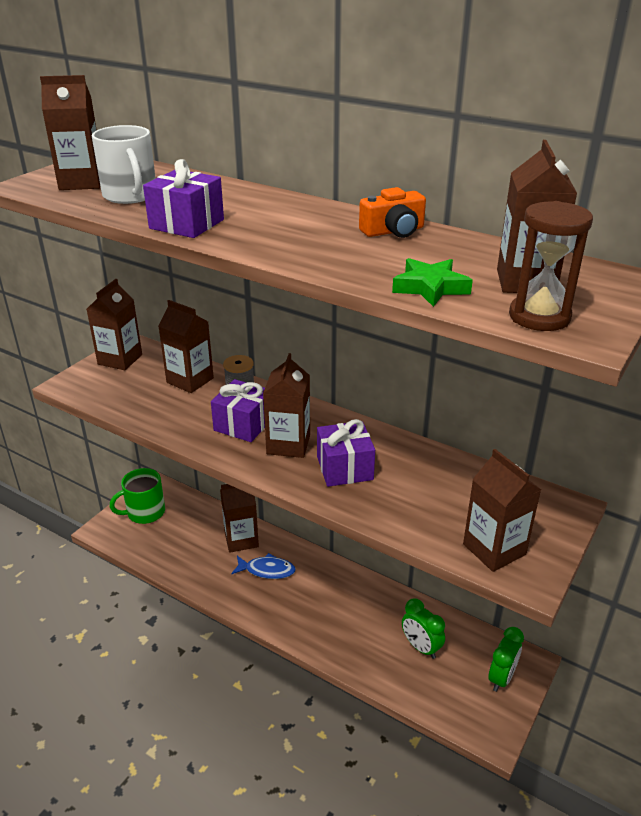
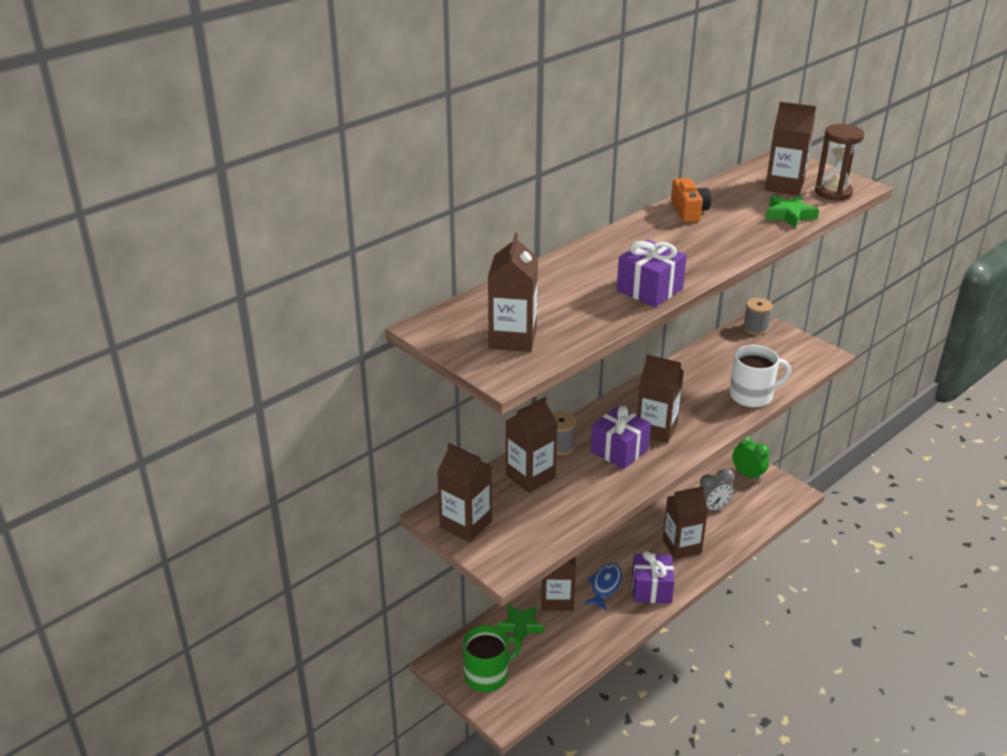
camera: 75 degrees left, 0 degrees up
(130, 195) = (564, 313): white mug -> white mug (752, 396)
(145, 512) = (487, 675): green mug -> green mug turned 105 degrees counterclockwise
(203, 522) = (520, 626): none -> green star
(345, 468) = (695, 406): purple gift -> purple gift (651, 589)
(421, 647) = (713, 508): green clock -> grey clock
(494, 549) = (795, 360): brown carton -> brown carton (681, 546)
(551, 506) = (755, 328): none -> grey spool

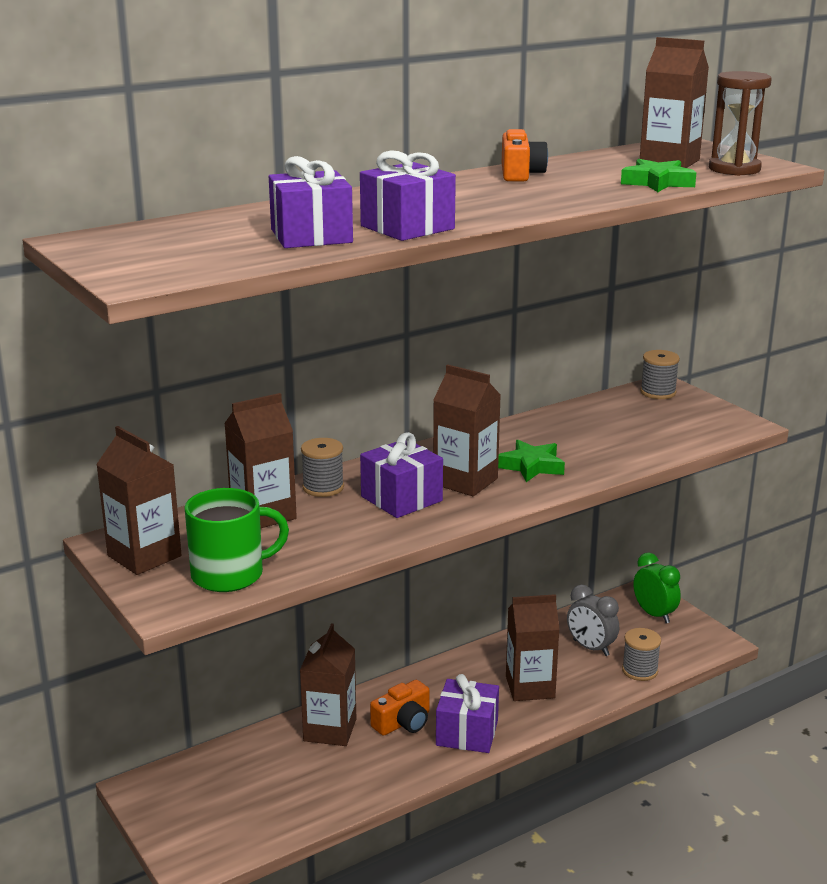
camera: 10 degrees right, 10 degrees down
(487, 675) = (193, 809): green mug -> green mug (229, 574)
(512, 339) = (179, 254): brown carton -> none
(520, 626) = (266, 756): green star -> green star (531, 466)
(590, 307) = (311, 236): none -> purple gift
(605, 586) = (403, 722): blue fish -> orange camera
(713, 508) = (591, 648): grey clock -> grey clock turned 60 degrees clockwise
(751, 523) = (640, 670): none -> grey spool
(752, 396) = (619, 458): white mug -> none

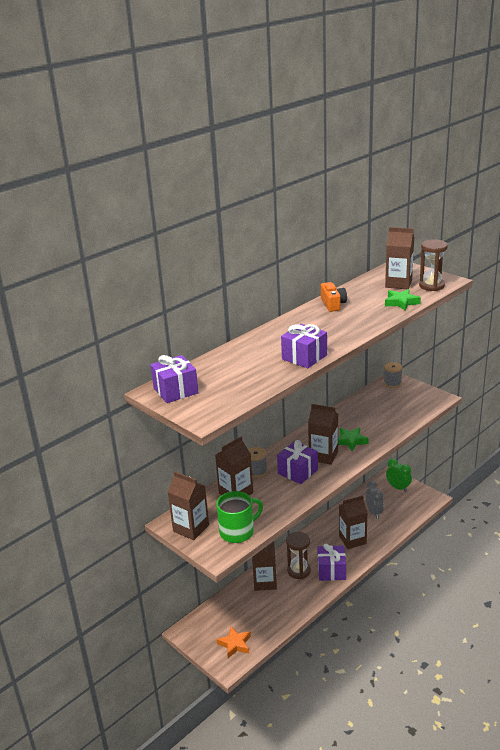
camera: 10 degrees left, 5 degrees up
(223, 828) = (235, 644): none -> orange star
(311, 236) = (263, 371): purple gift -> purple gift (175, 390)
(403, 722) = (299, 571): orange camera -> brown hourglass
(591, 648) = (374, 512): grey clock -> grey clock turned 135 degrees counterclockwise
(640, 670) = (401, 521): grey spool -> none

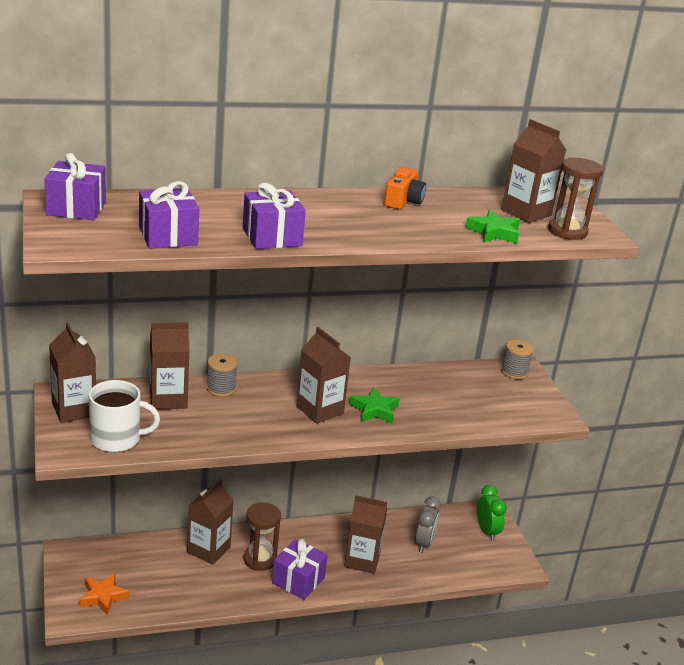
camera: 25 degrees right, 0 degrees up
(237, 532) = (117, 439): green mug -> white mug
(297, 472) = (266, 412): purple gift -> purple gift (168, 236)

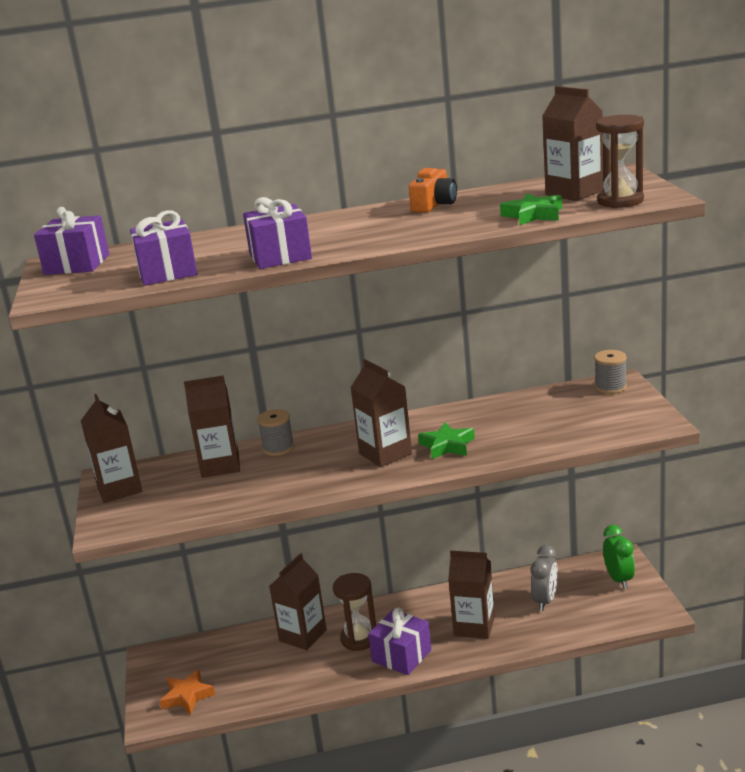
camera: 10 degrees right, 5 degrees down
(117, 439) = (161, 510): white mug -> none

